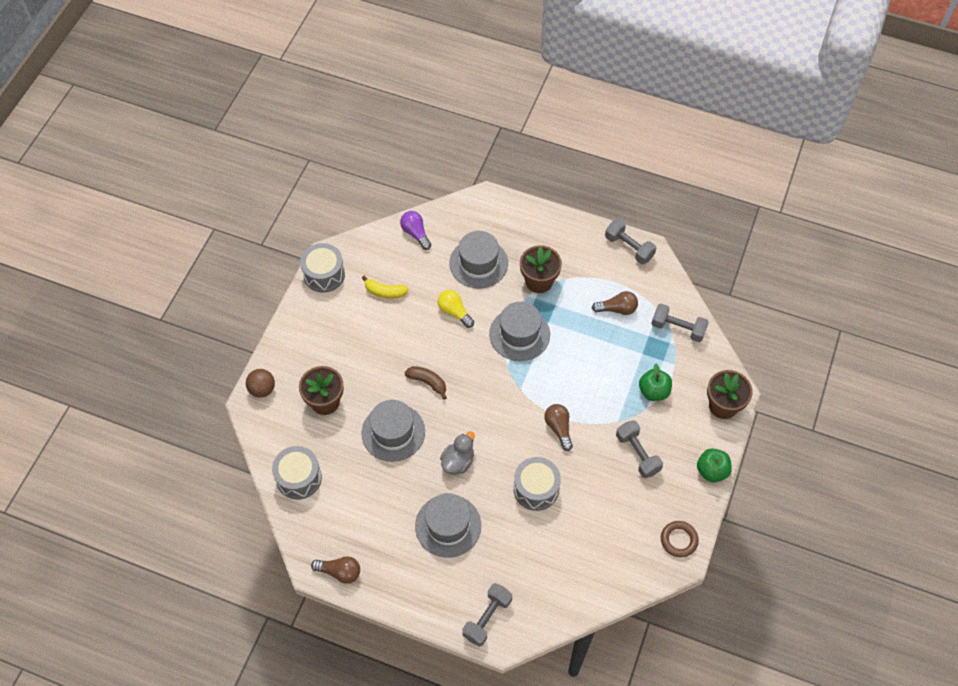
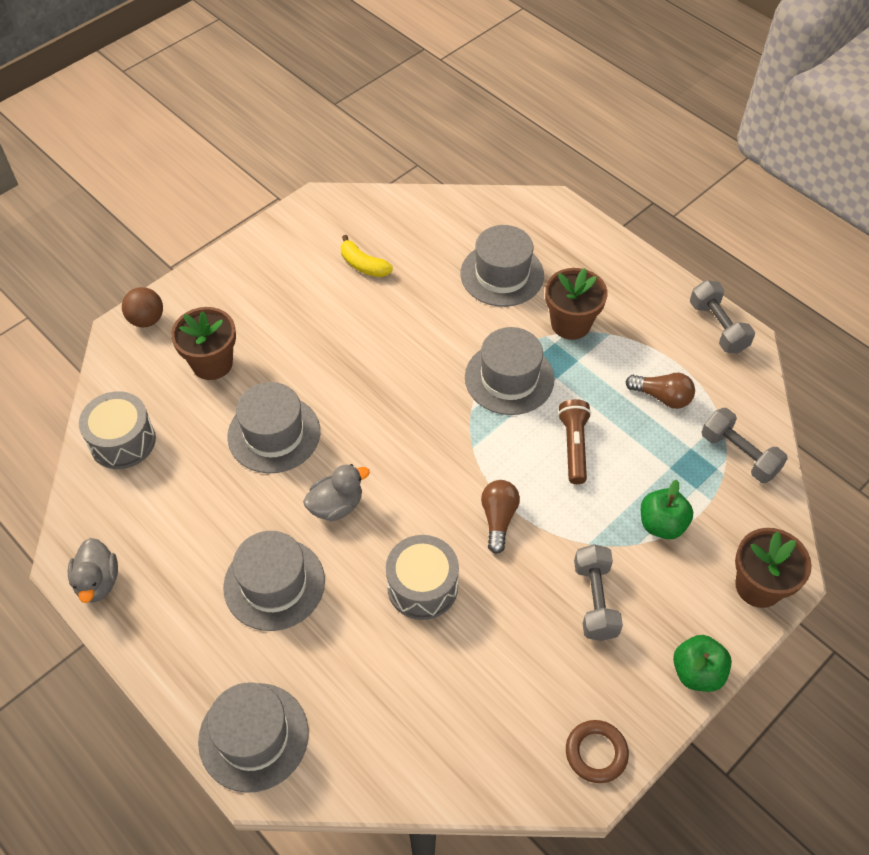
camera: 25 degrees right, 5 degrees down
(324, 274) = (301, 219): grey drum -> none
(340, 572) = (98, 582): brown light bulb -> grey duck
(415, 233) = (441, 213): purple light bulb -> none
(427, 382) = (354, 390): brown banana -> none
(454, 312) = (438, 320): yellow light bulb -> none
(487, 618) = (253, 736): grey dumbbell -> grey hat
(580, 363) = (574, 446): none -> brown flashlight

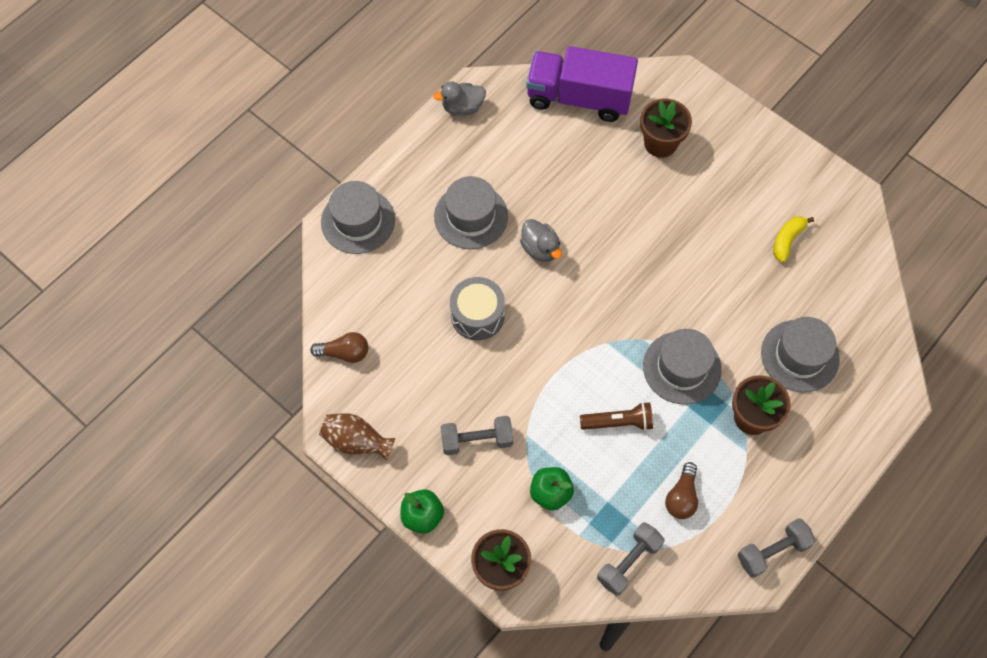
camera: 85 degrees right, 10 degrees up
(122, 441) = (579, 98): grey drum -> purple truck
(146, 320) = (696, 90): brown ball -> none
(274, 434) = (599, 197): grey hat -> none
(498, 518) = (542, 366): brown light bulb -> brown light bulb (344, 353)
(596, 753) = (356, 441): brown ring -> brown vase

